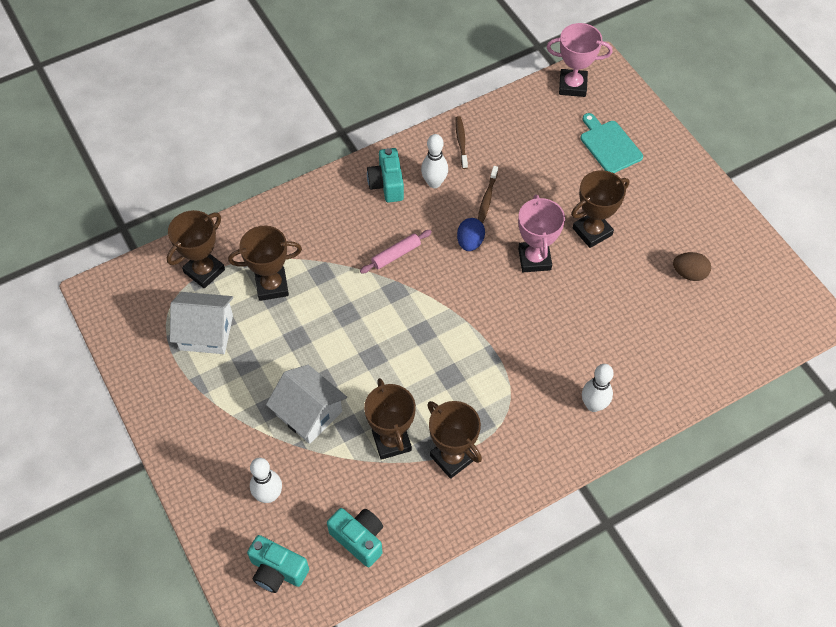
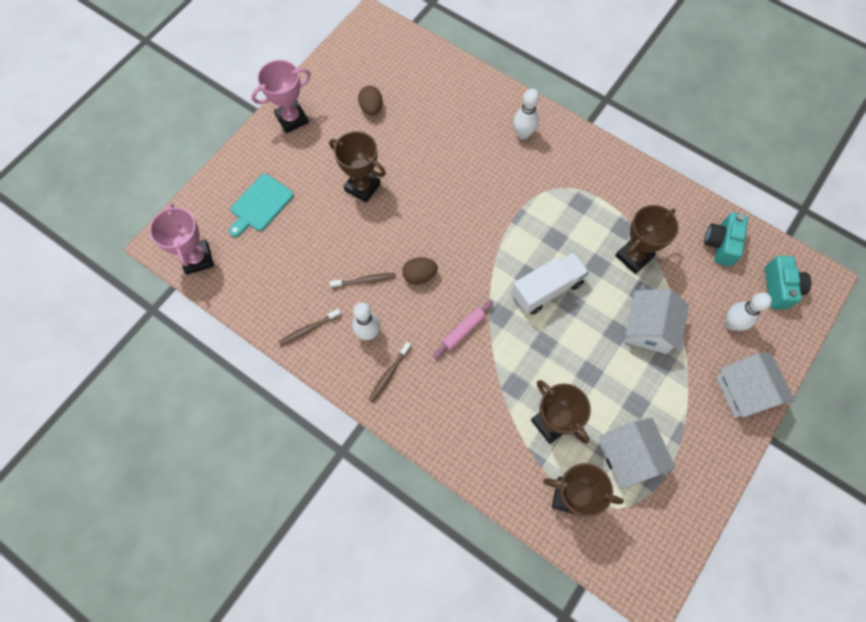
camera: 115 degrees left, 10 degrees up
(199, 466) = (744, 391): none -> white house
(387, 184) = (389, 374): turquoise camera -> brown toothbrush
(396, 255) = (463, 330): pink rolling pin -> pink rolling pin turned 75 degrees counterclockwise
(399, 342) = (546, 289): none -> white truck
(452, 457) = (621, 209): brown trophy -> none
(470, 242) = (419, 276): blue egg -> brown egg
(534, 259) = (412, 219): pink trophy -> pink trophy (292, 119)

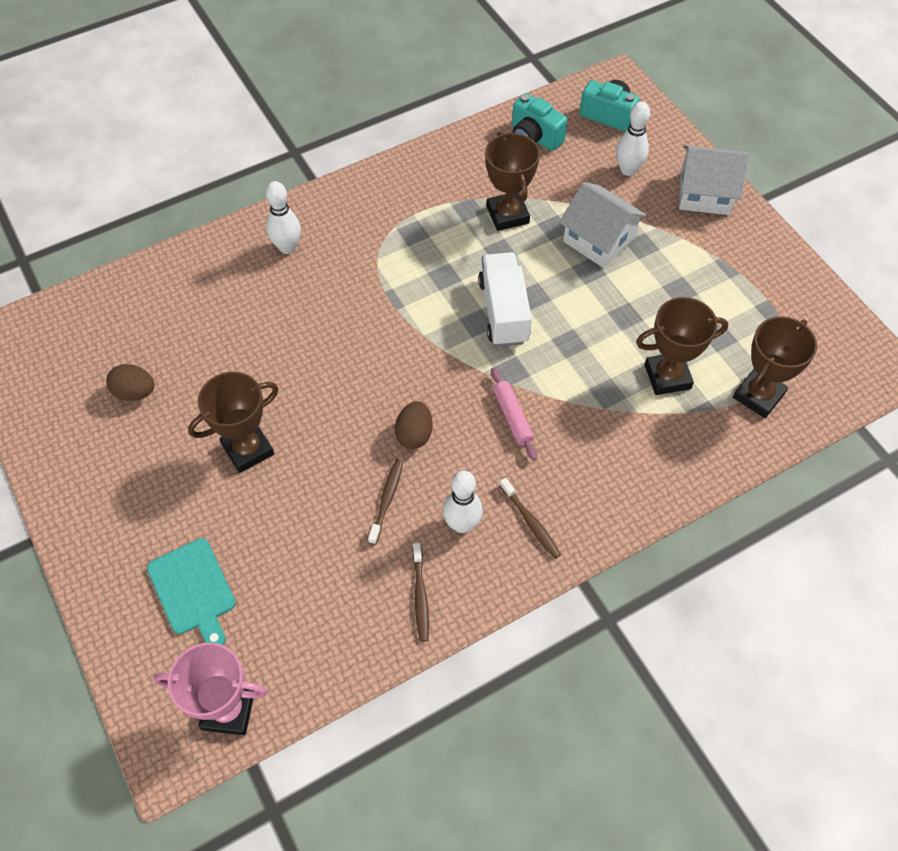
camera: 65 degrees left, 10 degrees down
(292, 119) = (81, 497): pink trophy -> none
(629, 456) = (734, 322): white house -> none

